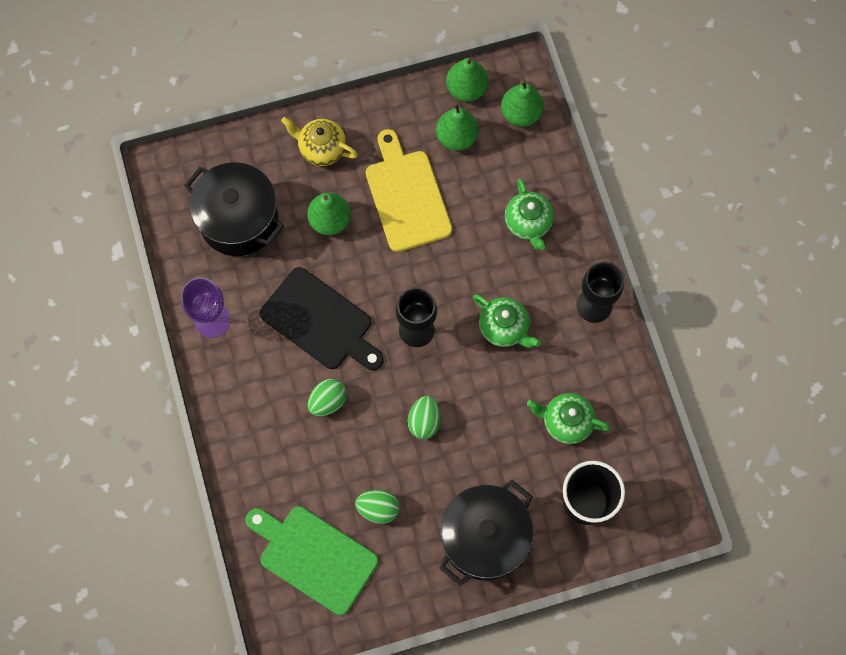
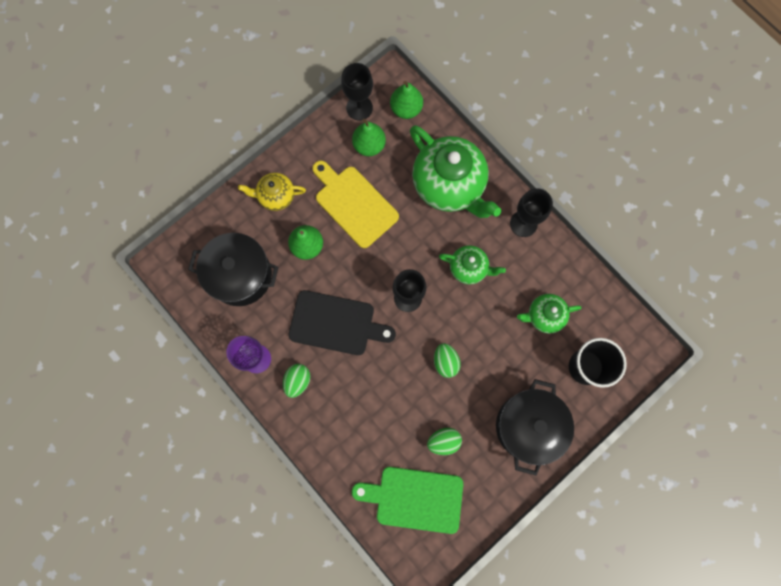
camera: 25 degrees left, 5 degrees up
(328, 401) = (369, 379): green egg -> green egg (298, 381)
(466, 89) = (359, 108): green pear -> black goblet
(528, 223) = (449, 185): green teapot -> green teapot, size x1.94

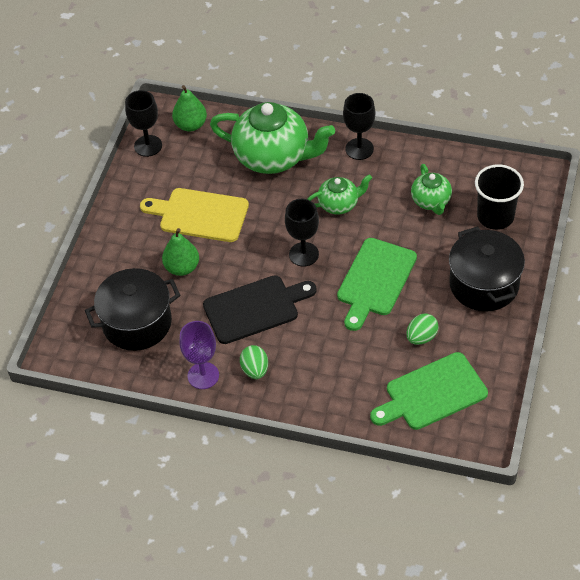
camera: 30 degrees left, 25 degrees down
(276, 196) = (123, 248): yellow teapot -> none
(369, 145) = (179, 167): green pear -> none
(445, 362) = (375, 280): green egg -> green cutting board
(544, 316) = (431, 201): green teapot -> green teapot turned 60 degrees counterclockwise

